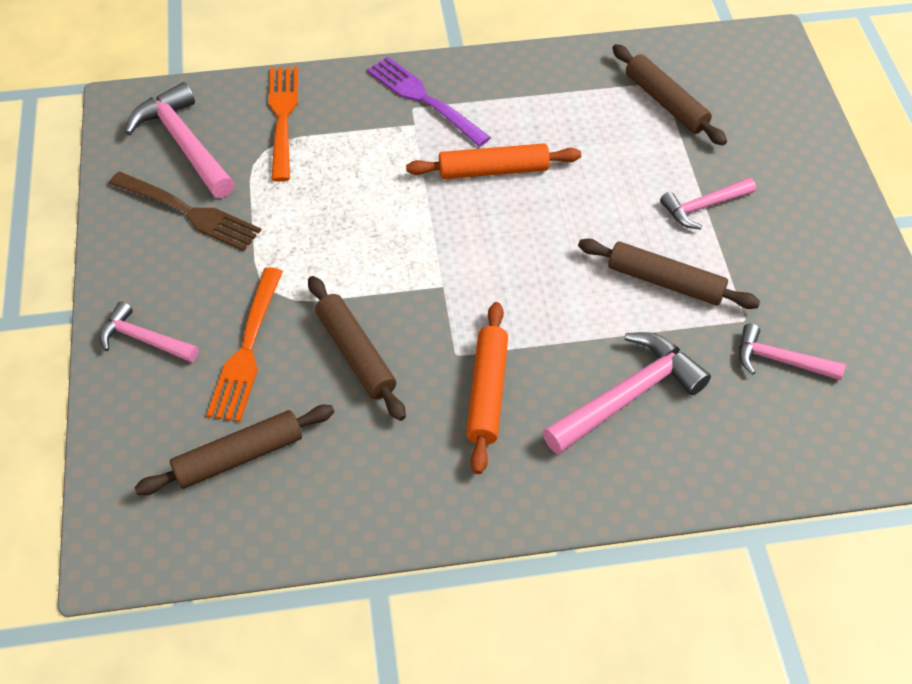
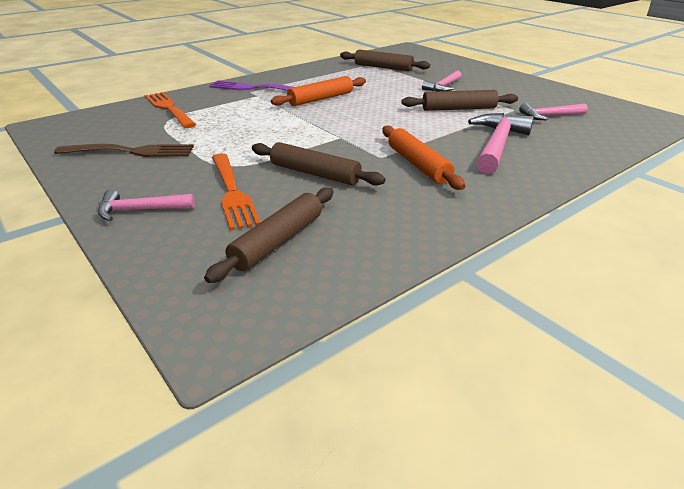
camera: 30 degrees left, 20 degrees down
(184, 143) = (104, 129): pink hammer -> none

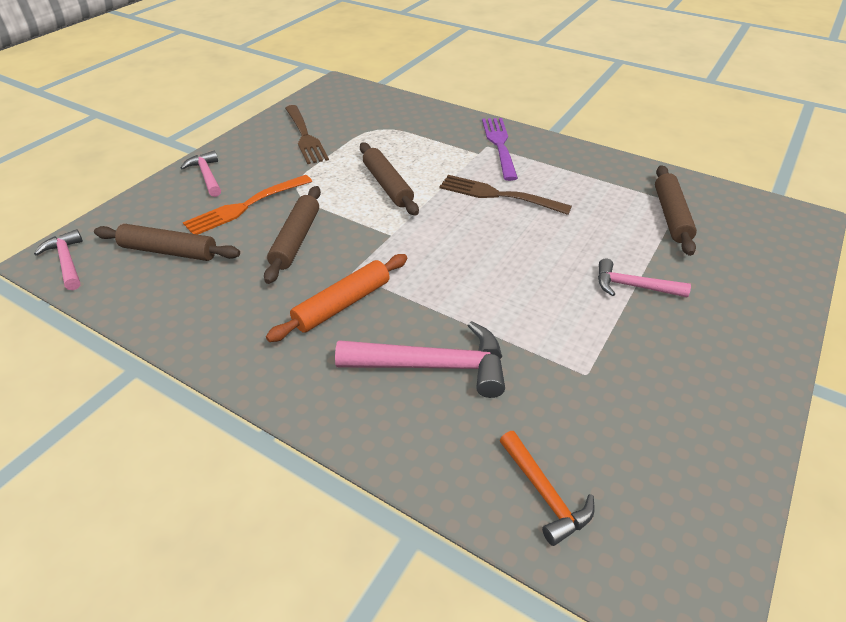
camera: 70 degrees right, 10 degrees up
(169, 109) = (407, 120): orange fork -> none
(320, 99) = (499, 195): orange rolling pin -> brown fork
(458, 109) = (548, 314): brown rolling pin -> brown rolling pin (387, 185)
(549, 116) = (586, 420): pink hammer -> pink hammer (67, 261)
(602, 134) = (544, 494): none -> orange hammer

